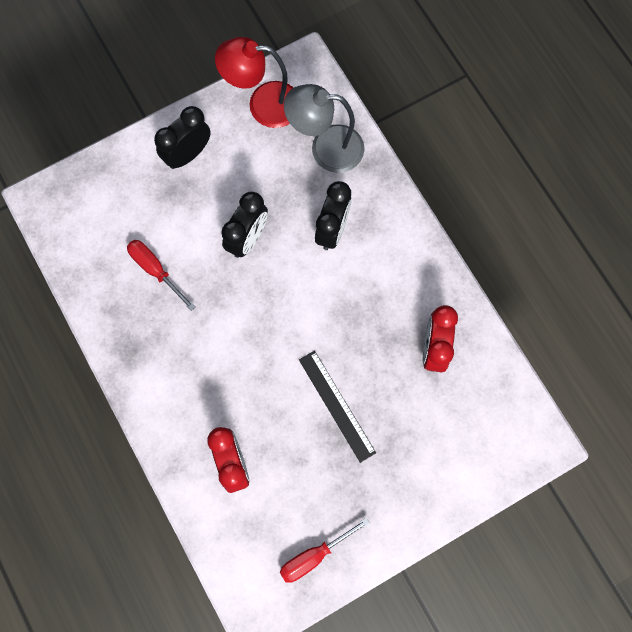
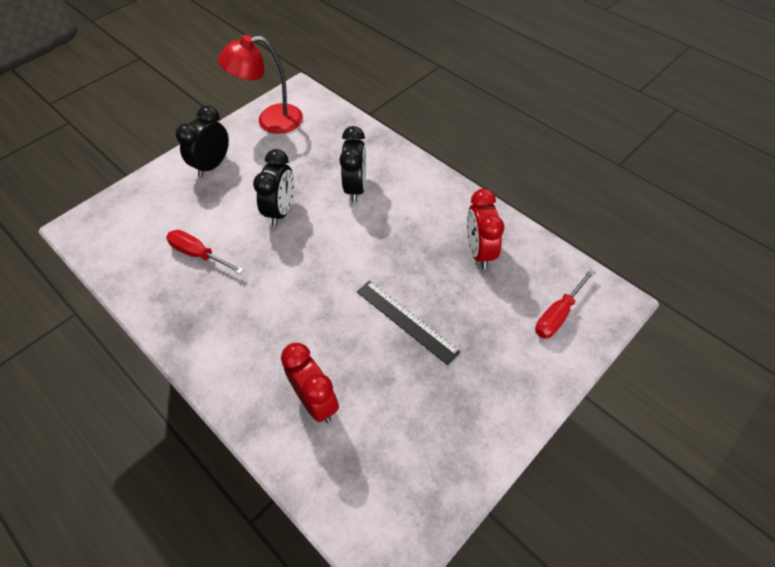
camera: 15 degrees left, 20 degrees down
(314, 555) = (432, 471): red screwdriver -> red screwdriver (558, 315)
(326, 148) = (332, 137): grey lamp -> none

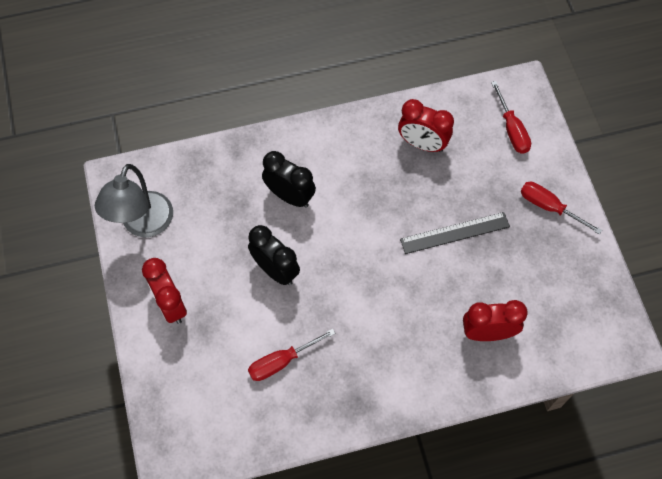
camera: 60 degrees left, 10 degrees up
(212, 165) = (170, 305): black clock -> red clock
(270, 121) = (143, 225): red lamp -> grey lamp
(498, 391) = (549, 207): none -> red screwdriver

